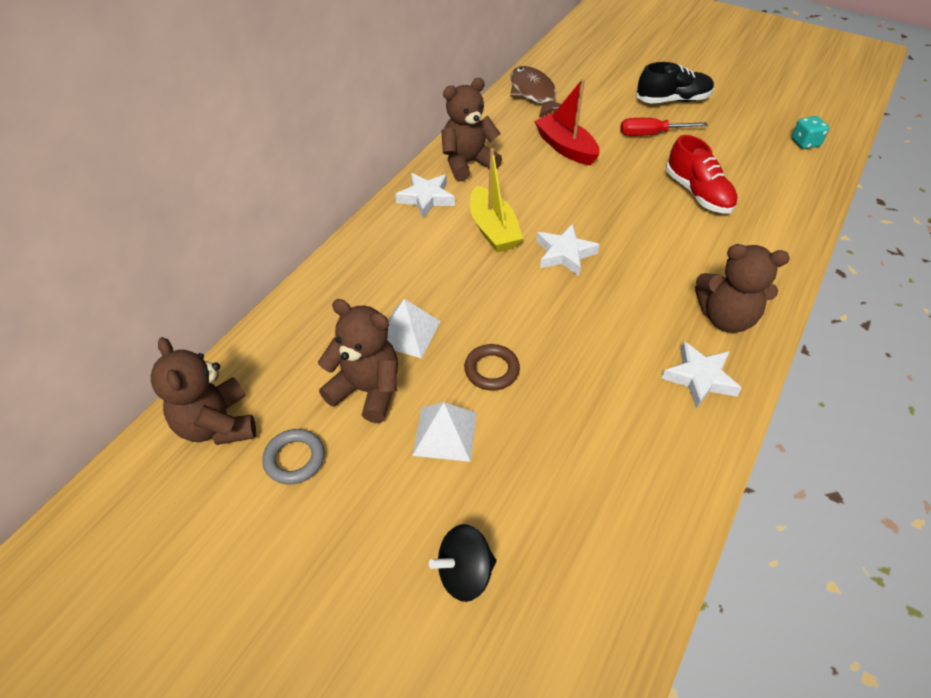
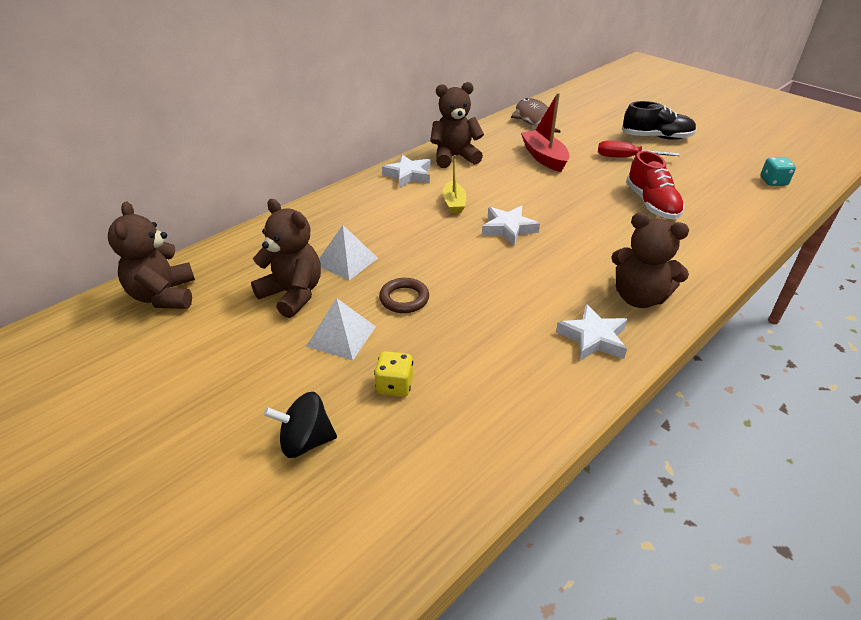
camera: 15 degrees right, 10 degrees down
(294, 459) = (210, 330): grey ring -> none
(493, 229) = (454, 203): yellow boat -> yellow boat, size x0.64
(527, 482) = (394, 385): none -> yellow dice

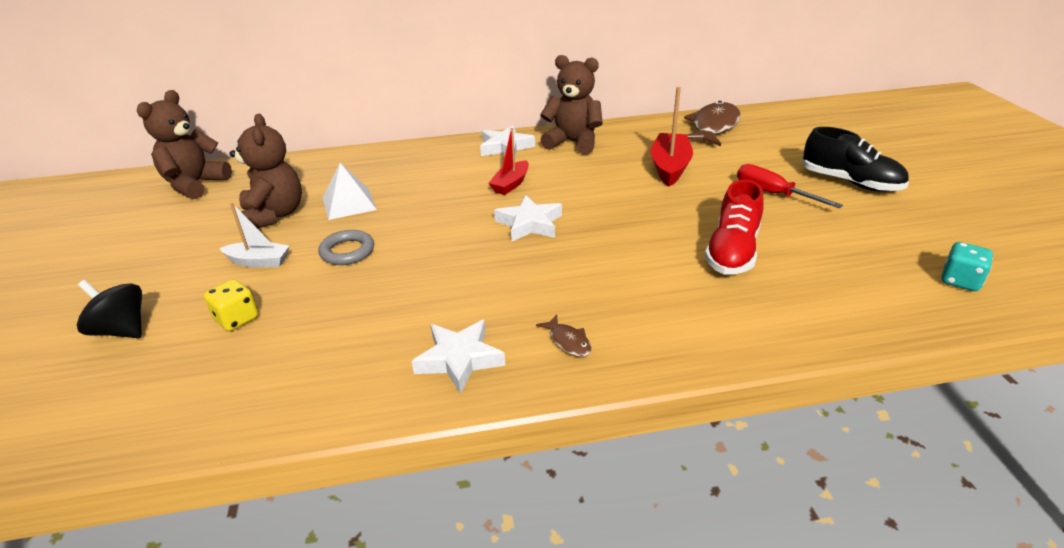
camera: 35 degrees right, 5 degrees down
(341, 336) = (259, 262): white pyramid -> white boat
(404, 299) = (347, 251): brown ring -> grey ring
(454, 203) = (511, 184): yellow boat -> red boat
(639, 297) = (568, 341): brown teddy bear -> brown fish

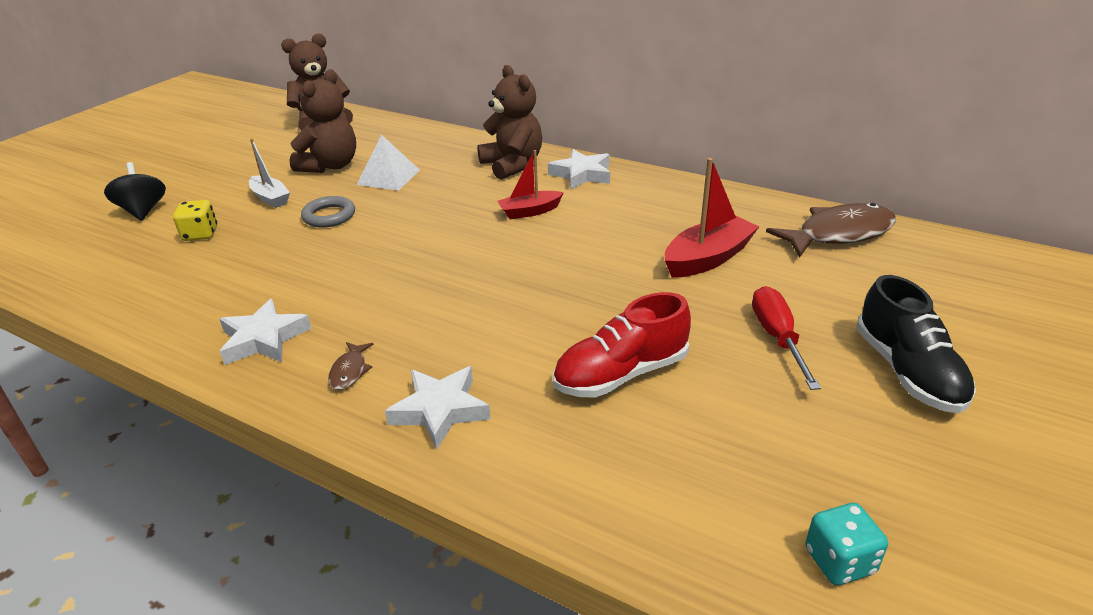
camera: 40 degrees right, 0 degrees up
(529, 224) = (486, 255): white star -> white star (440, 410)
(573, 143) = (651, 193): brown teddy bear -> brown teddy bear (512, 165)

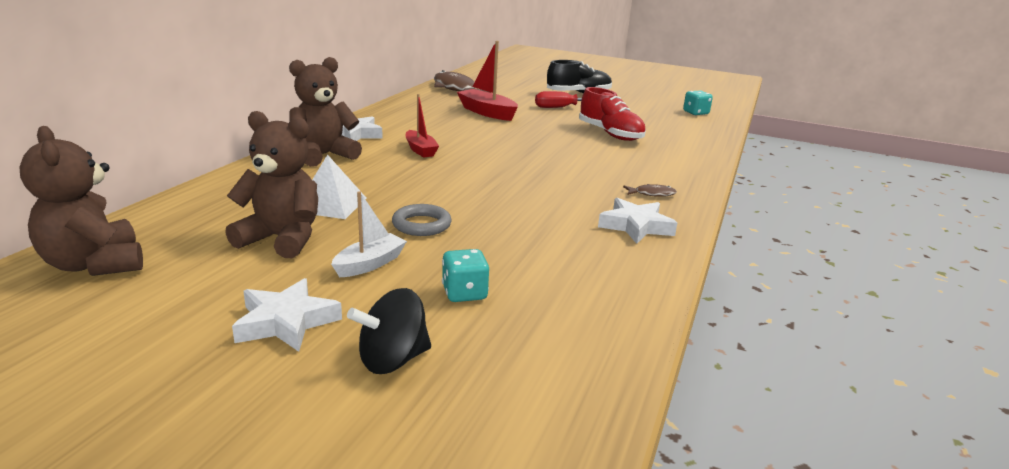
camera: 100 degrees left, 10 degrees down
(200, 234) = (464, 293): yellow dice -> turquoise dice
(440, 410) = (668, 169): white star -> white star (286, 322)

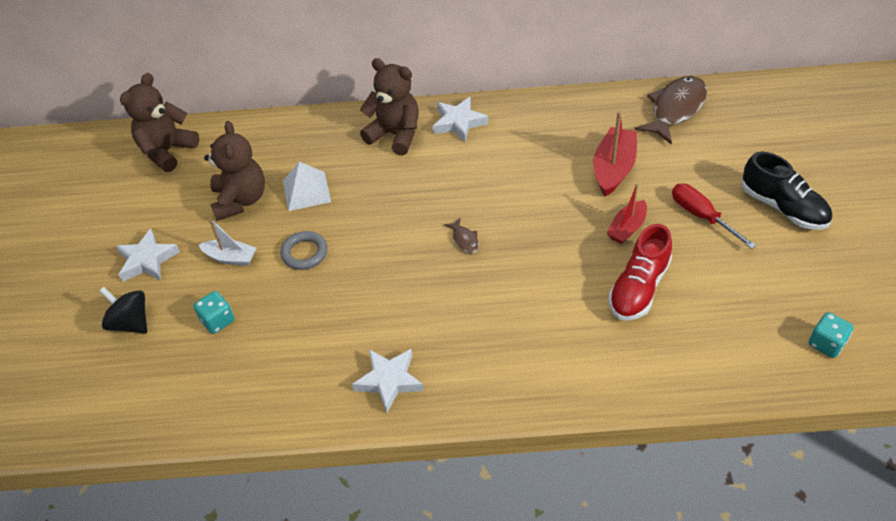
camera: 70 degrees right, 25 degrees up
(420, 150) = (456, 178): red boat -> red boat (627, 228)
(652, 194) = (476, 373): brown fish -> brown fish (464, 240)

